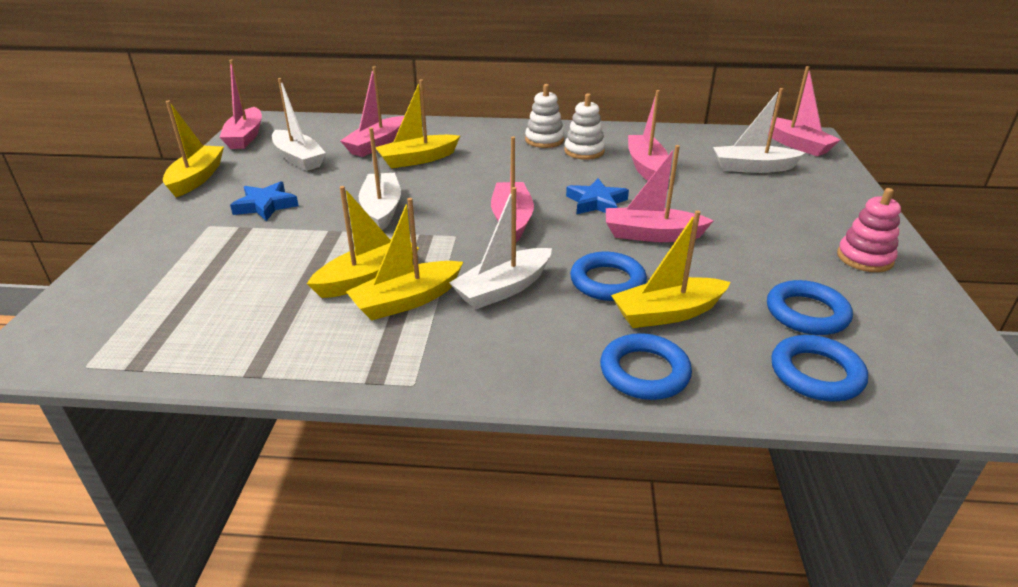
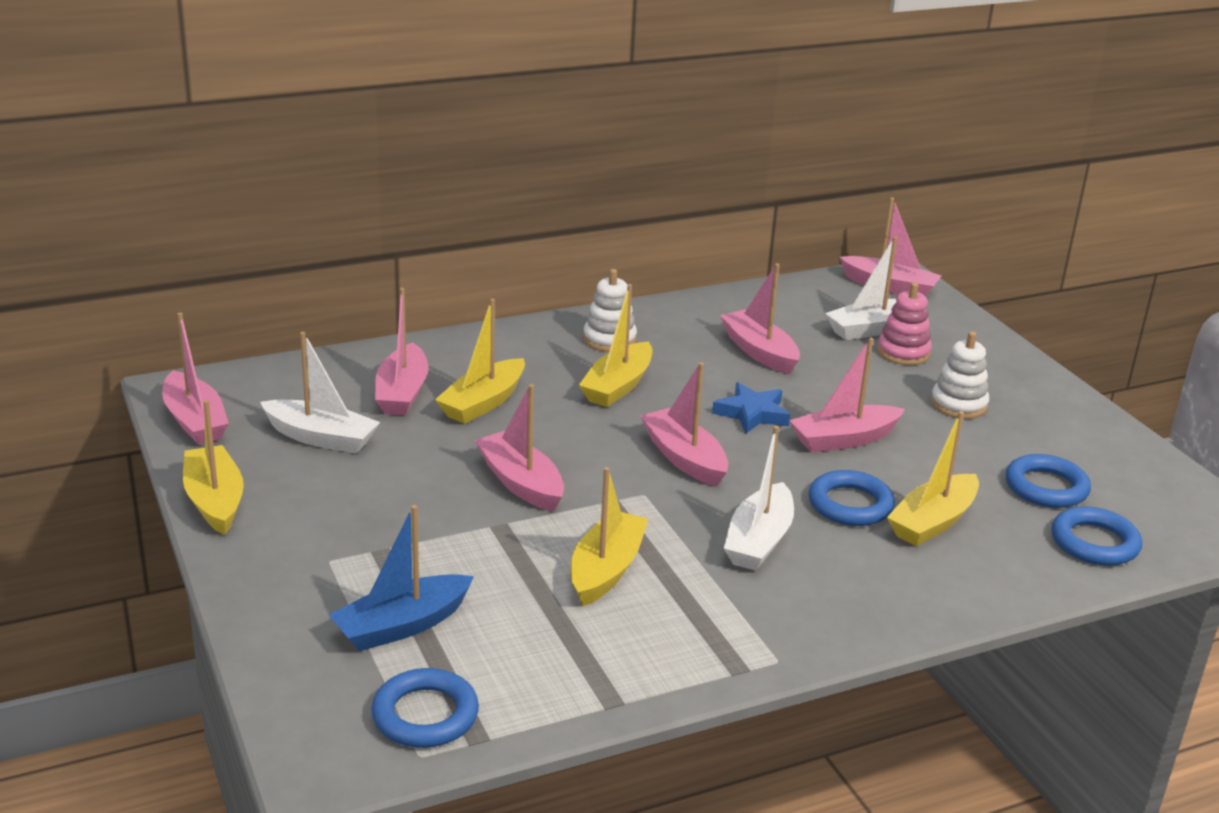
camera: 30 degrees left, 5 degrees down
(195, 276) = (402, 625): none -> blue boat
(266, 205) = (367, 515): blue star -> none
(382, 209) = (521, 483): white boat -> pink boat
(407, 300) = (677, 582): yellow boat -> yellow boat (618, 386)
(584, 151) = (672, 346): white stacking toy -> white stacking toy (958, 405)
(644, 372) = (963, 584): blue ring -> blue ring (425, 715)
(864, 258) = (1051, 415): pink stacking toy -> pink stacking toy (903, 352)

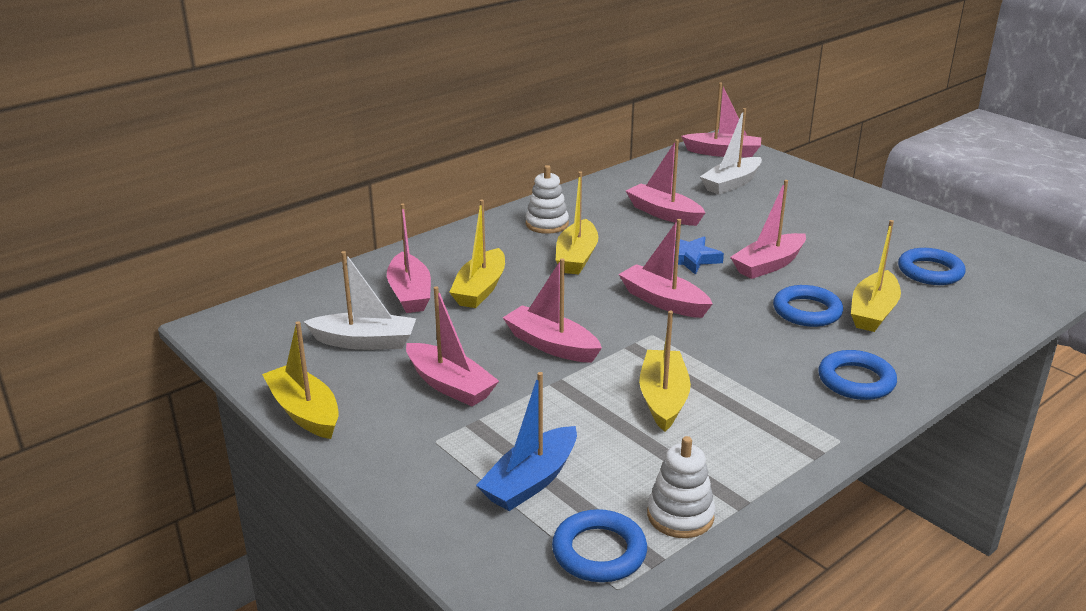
camera: 15 degrees left, 0 degrees up
(195, 421) = (247, 349): pink boat -> pink boat (450, 385)
(759, 541) = (761, 352): white boat -> none
(903, 352) = (765, 196): pink stacking toy -> none
(958, 405) = (829, 225): white stacking toy -> white stacking toy (680, 515)
(1094, 543) = (990, 304): blue ring -> blue ring (856, 380)

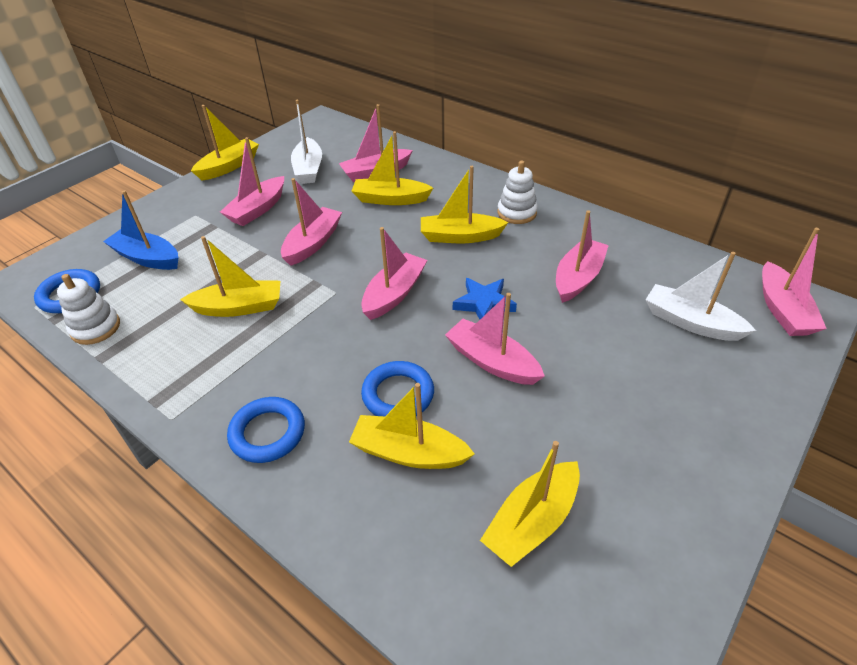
camera: 80 degrees right, 15 degrees up
(930, 272) = (532, 521): blue ring -> yellow boat

